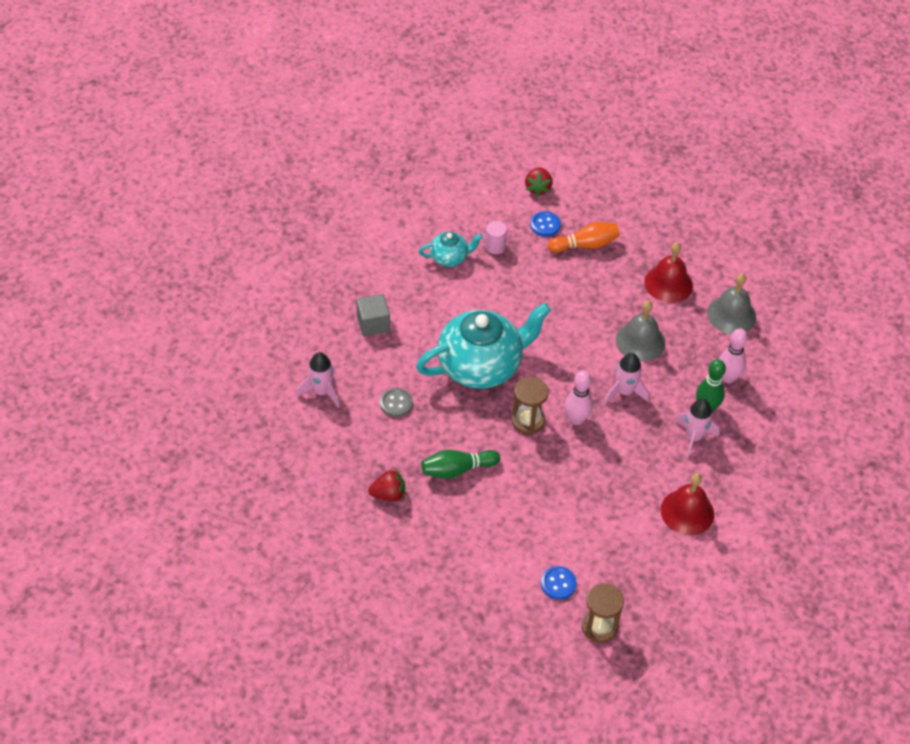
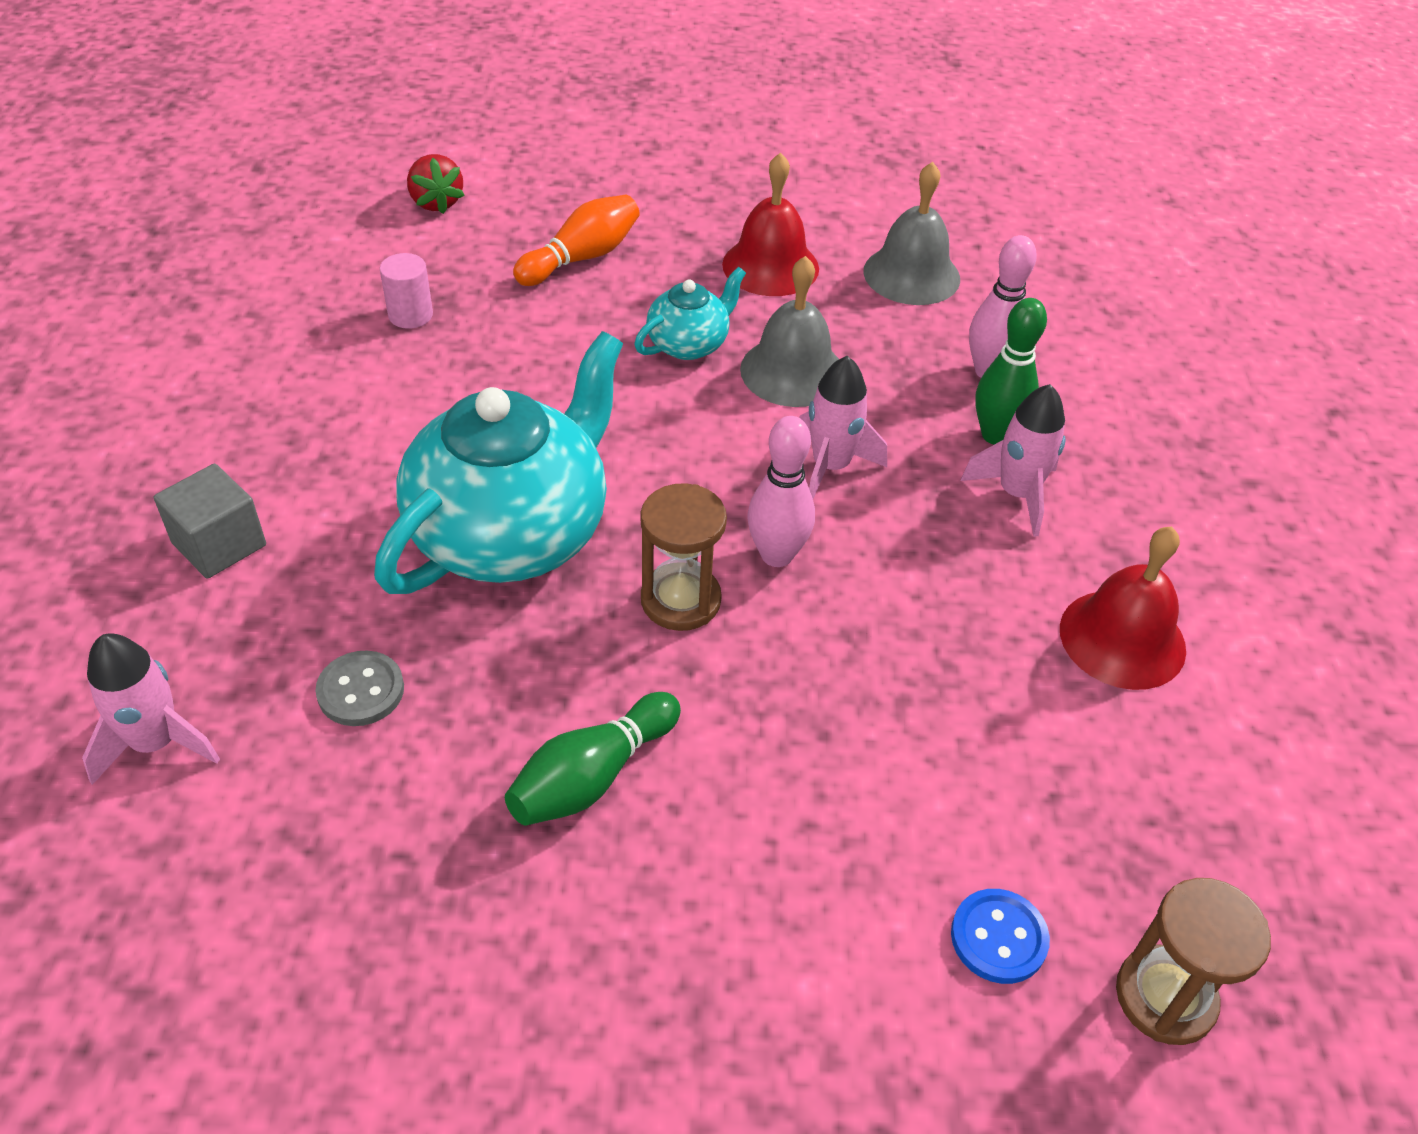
camera: 30 degrees left, 5 degrees down
(388, 494) = (457, 921): red strawberry -> none
(449, 257) = (327, 363): turquoise teapot -> turquoise teapot (689, 344)
(545, 225) = (486, 252): blue button -> none

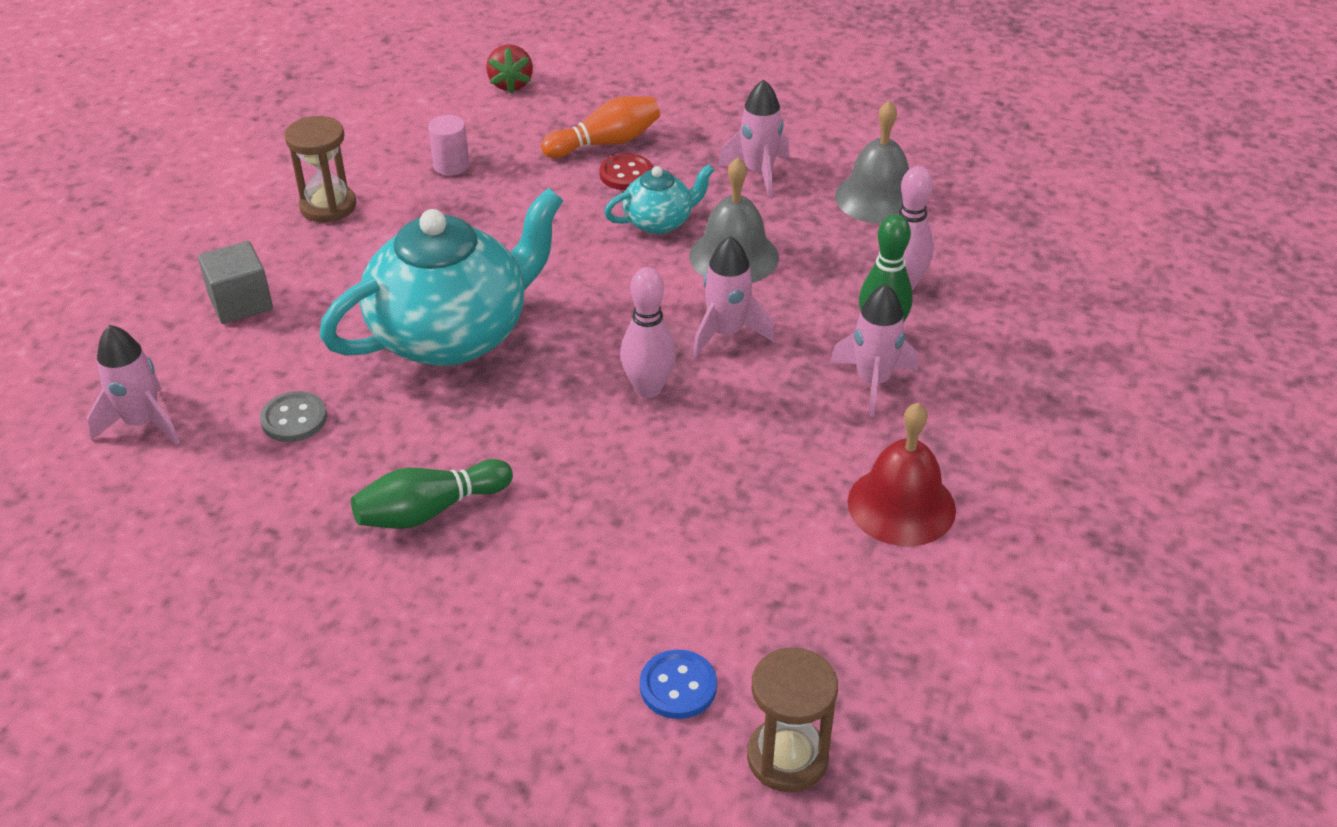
camera: 20 degrees right, 5 degrees down
(623, 292) = (626, 174): none -> red button
(680, 600) = (556, 406): brown hourglass -> brown hourglass (328, 206)
(770, 266) = (758, 173): red bell -> pink rocket

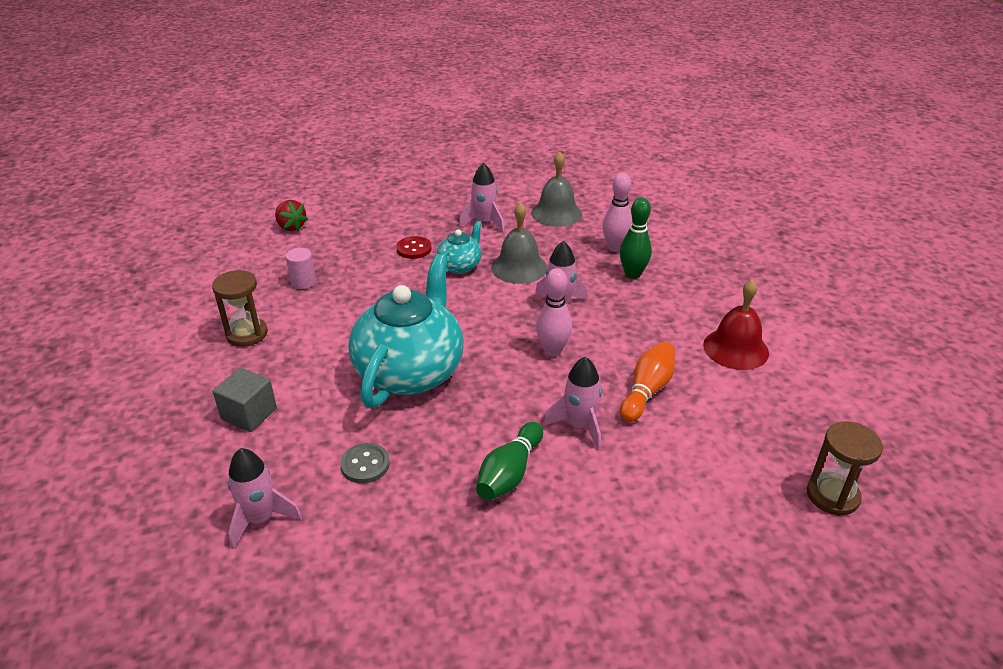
camera: 35 degrees left, 5 degrees down
(605, 143) = (383, 237): orange bowling pin -> orange bowling pin (647, 391)
(678, 686) = (744, 491): blue button -> none
(873, 382) = (655, 298): pink rocket -> pink rocket (579, 425)

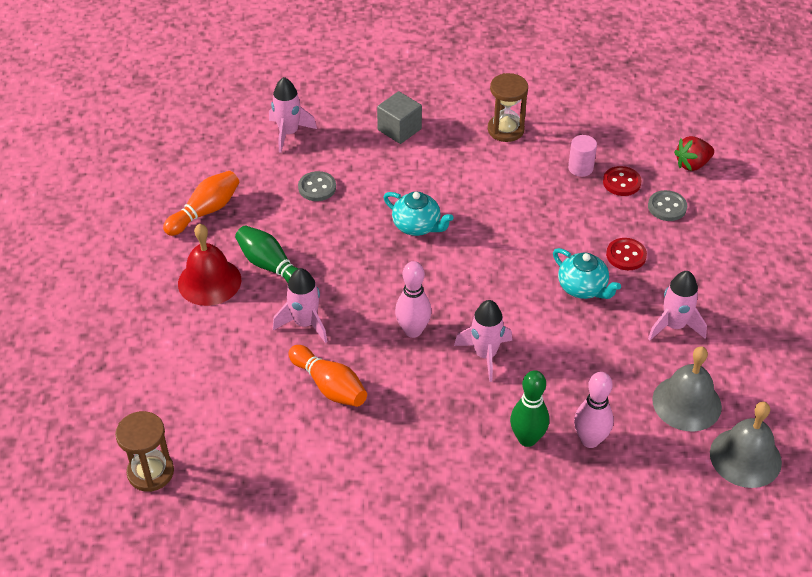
camera: 105 degrees right, 10 degrees up
(320, 259) = (621, 182): none -> red button
(349, 235) = (667, 207): none -> grey button
(410, 372) = (417, 226): turquoise teapot -> turquoise teapot, size x0.47
(434, 569) = (205, 211): none -> orange bowling pin
(519, 267) = (568, 337): grey bell -> grey bell (745, 457)
(735, 348) = (364, 485): red bell -> red bell (209, 281)

